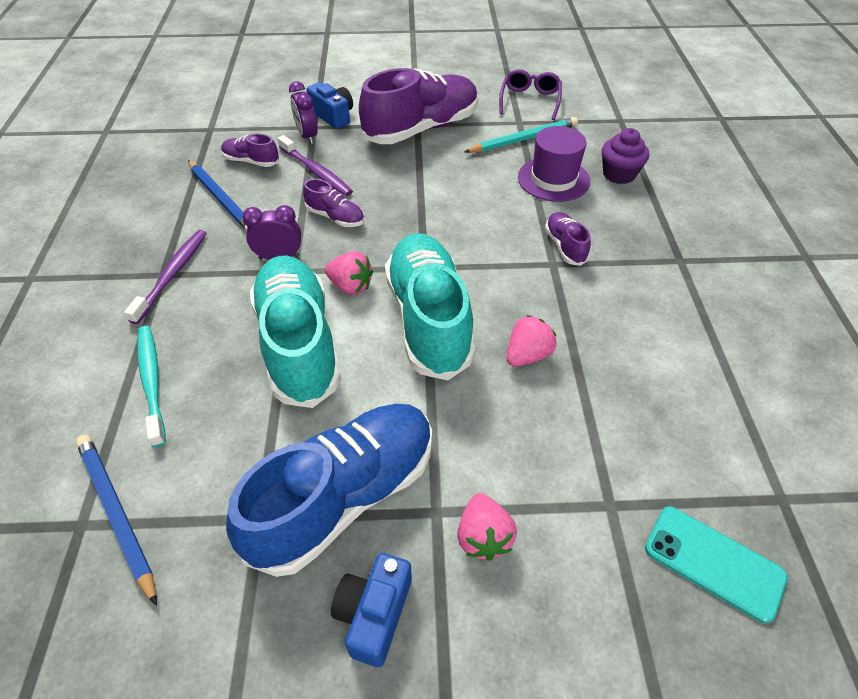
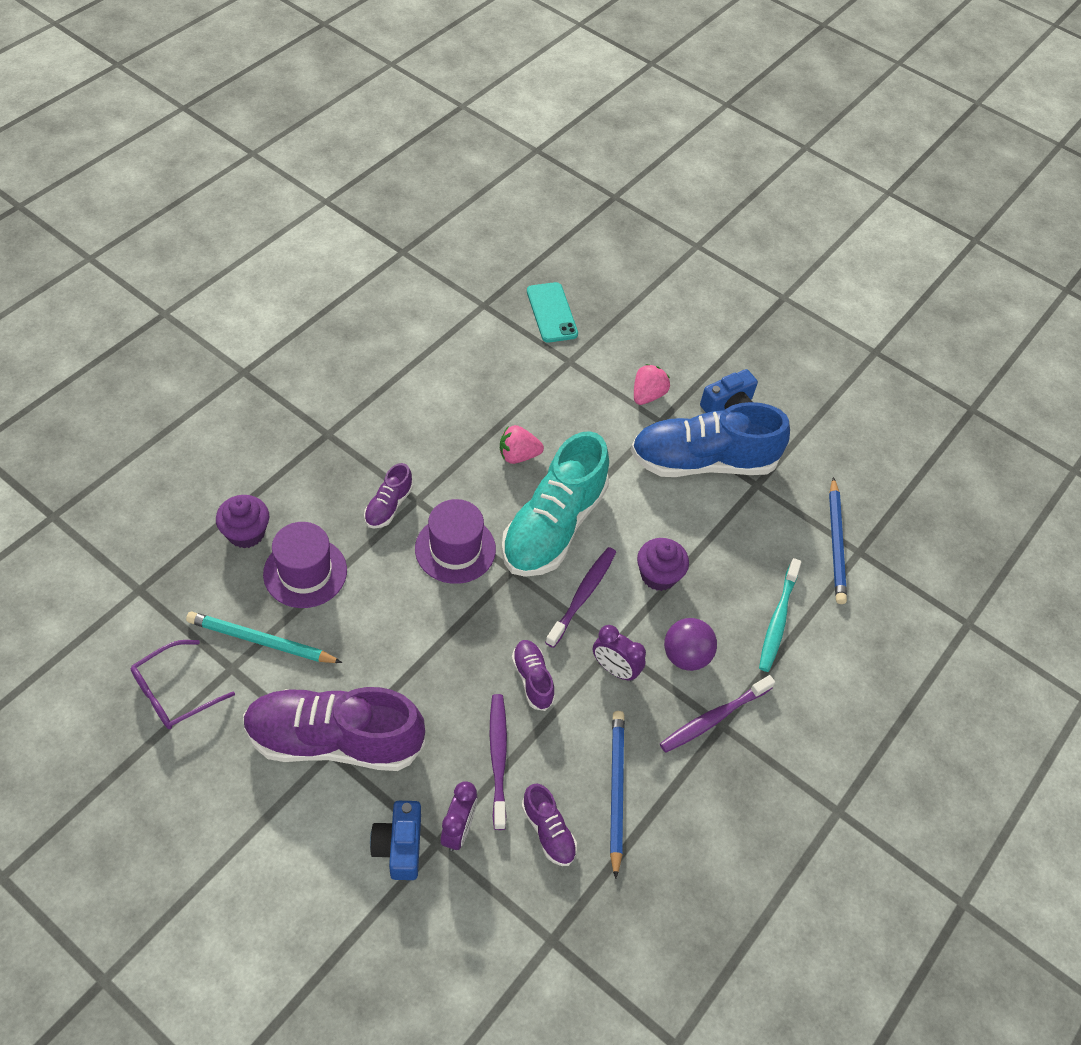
camera: 145 degrees left, 5 degrees up
(226, 300) = (686, 656): none -> purple ball
(298, 343) = (658, 575): turquoise shoe -> purple cupcake
(350, 286) = (582, 596): pink strawberry -> purple toothbrush
(481, 252) = (455, 549): none -> purple hat

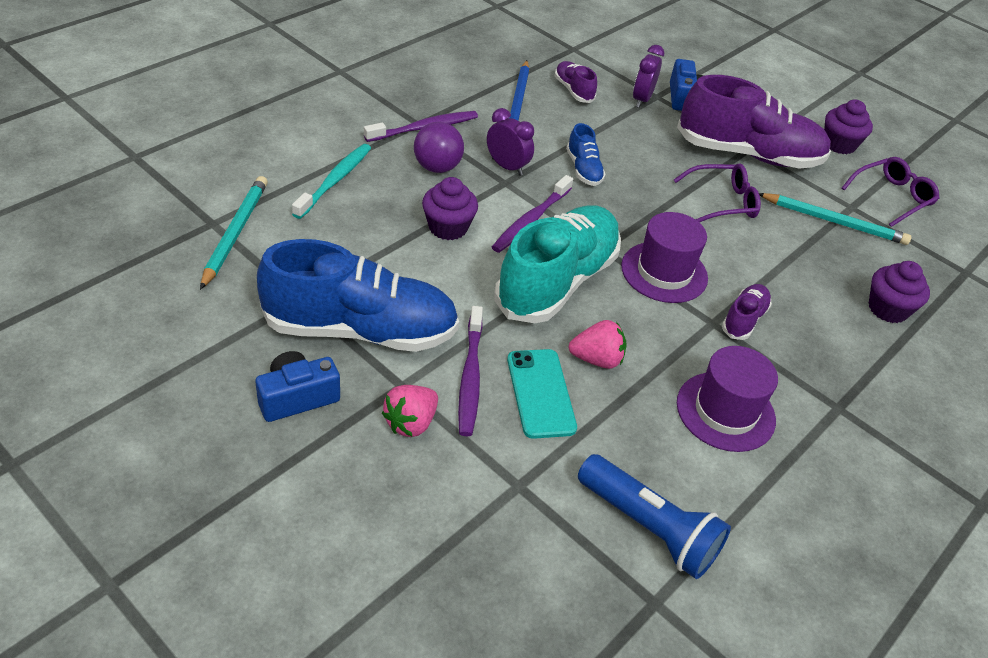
camera: 175 degrees left, 10 degrees down
(206, 783) = (839, 144): none -> purple cupcake
(305, 572) = (813, 269): purple hat -> purple hat (725, 411)
(381, 652) = (723, 202): none -> purple glasses
(484, 342) = (649, 528): none -> blue flashlight
(498, 759) = (613, 129): purple toothbrush -> purple toothbrush (470, 377)
(532, 679) = (583, 169): purple shoe -> blue shoe
(551, 313) = (540, 578): turquoise phone -> turquoise phone (540, 393)
(836, 543) = (235, 233): blue pencil -> turquoise pencil

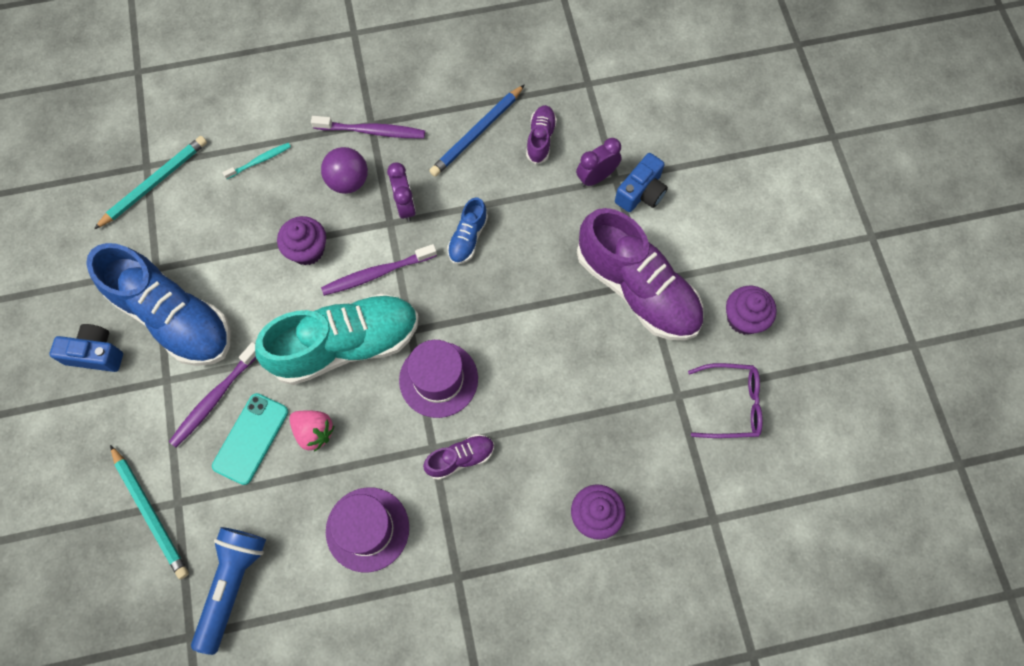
camera: 40 degrees right, 25 degrees up
(335, 181) = (259, 161): turquoise toothbrush -> turquoise toothbrush, size x0.62
(411, 423) = (149, 414): pink strawberry -> none
(649, 528) = (232, 584): blue flashlight -> blue flashlight turned 150 degrees counterclockwise
(723, 202) = (559, 332): purple glasses -> none
(833, 222) = (642, 403): turquoise pencil -> turquoise pencil (150, 513)

